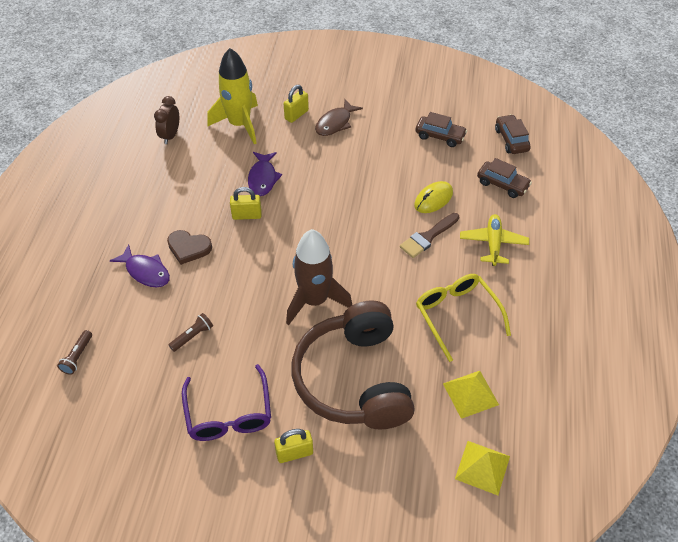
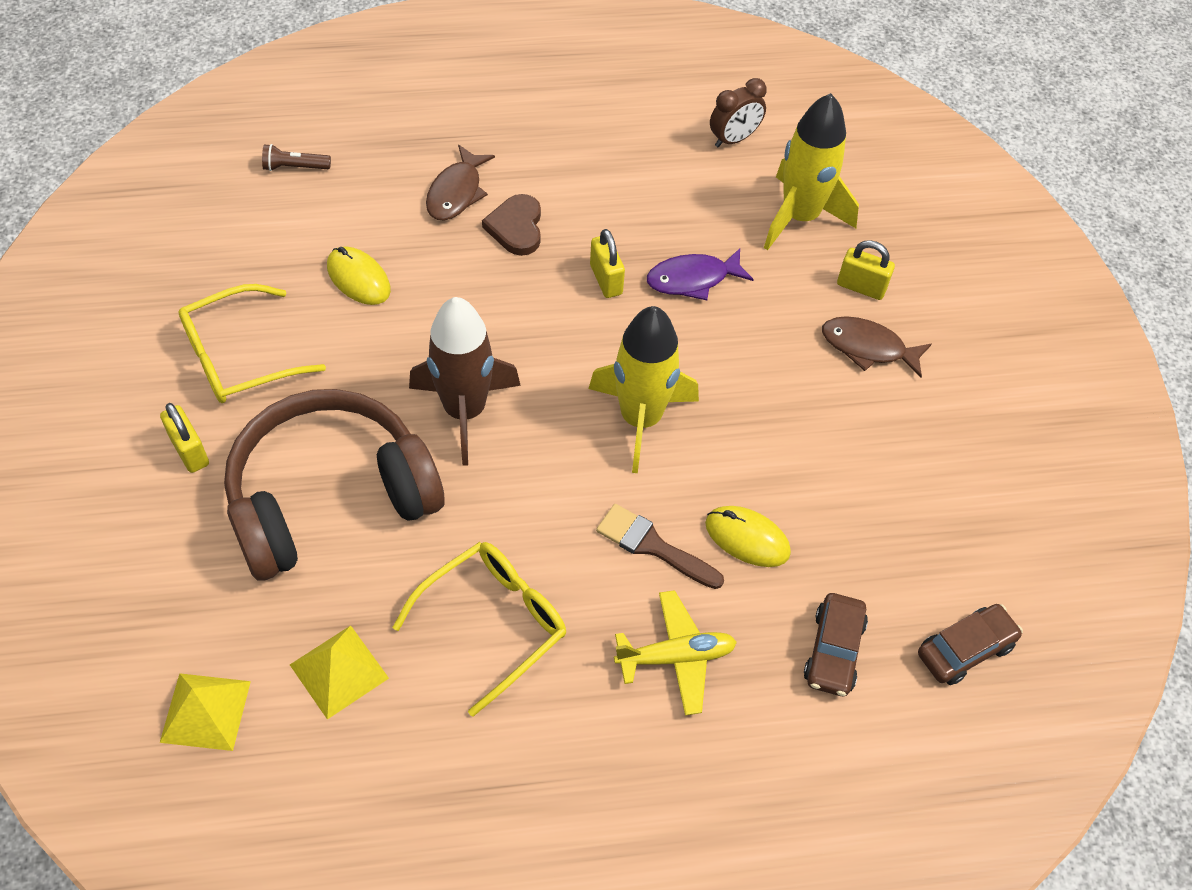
camera: 70 degrees right, 5 degrees up
(146, 271) = (456, 192): purple fish -> brown fish
(170, 135) = (733, 139): brown clock -> brown clock turned 150 degrees clockwise
(192, 336) = (358, 278): brown flashlight -> yellow mouse
(229, 414) = (238, 357): purple glasses -> yellow glasses
(347, 223) = (640, 419): none -> yellow rocket
(440, 136) = (915, 520): brown car -> none

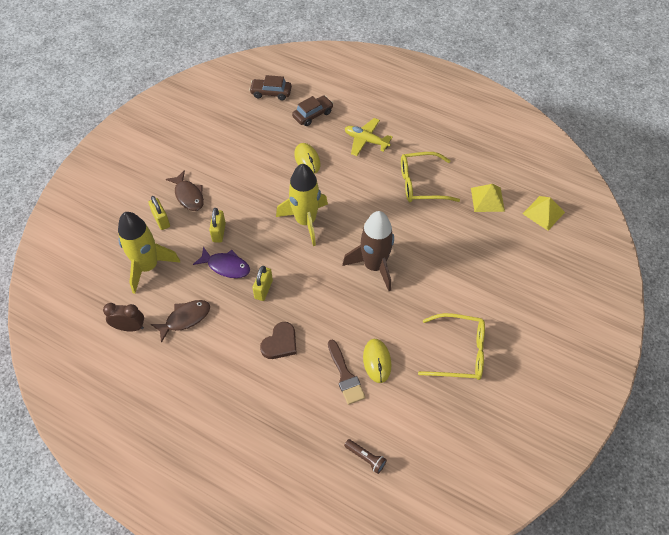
camera: 140 degrees left, 0 degrees up
(189, 451) = (504, 317): yellow padlock -> yellow padlock (219, 232)
(330, 498) = (454, 262): brown headphones -> none
(456, 192) = (292, 383): brown fish -> brown fish (185, 318)
(652, 546) = (343, 176): brown brush -> brown brush (345, 376)

